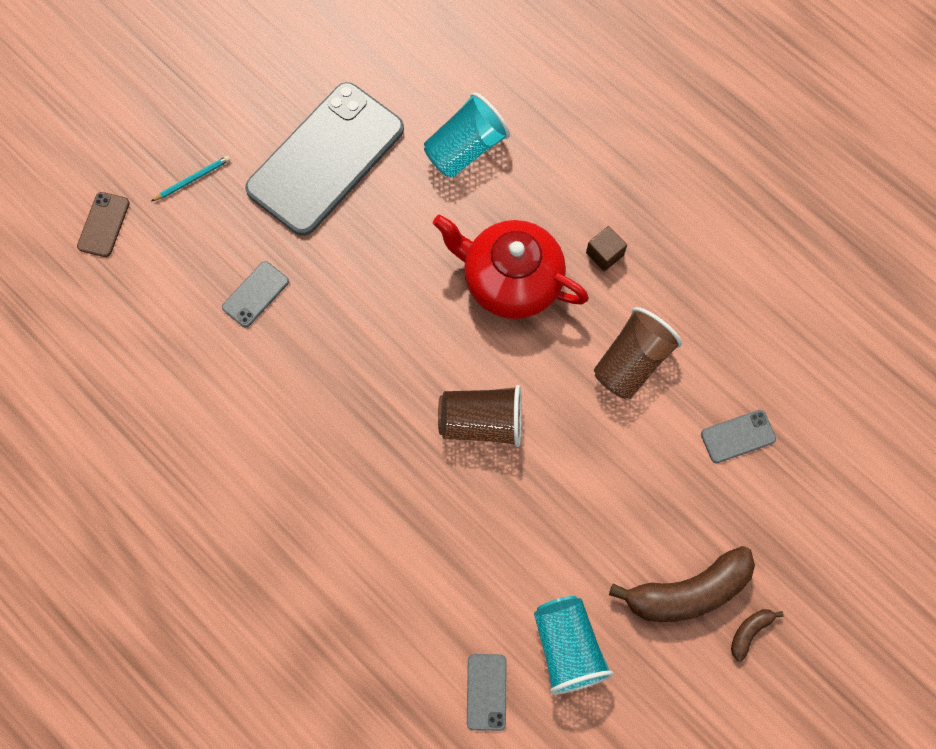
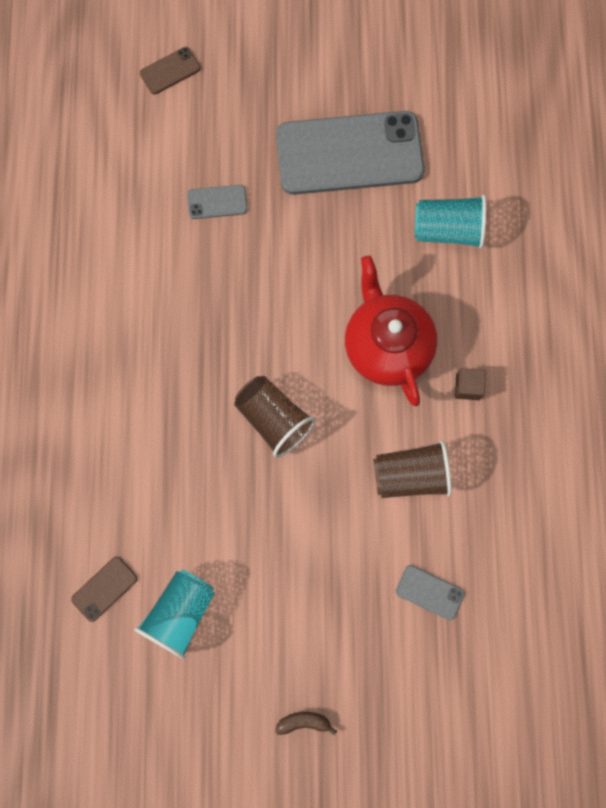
camera: 45 degrees right, 5 degrees up
(192, 179) = (252, 90): turquoise pencil -> none
(486, 692) = (104, 588): grey phone -> brown phone
(688, 591) = (291, 656): brown banana -> none

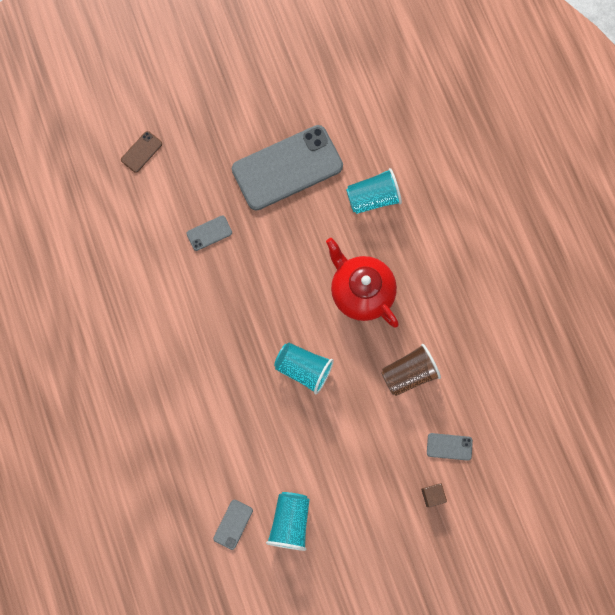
camera: 20 degrees left, 0 degrees up
(104, 588) = (233, 524): brown phone -> grey phone
(273, 419) = (303, 369): brown cup -> turquoise cup
(303, 722) = (398, 562): brown banana -> none
(468, 387) = (425, 300): brown cube -> brown cube (432, 495)

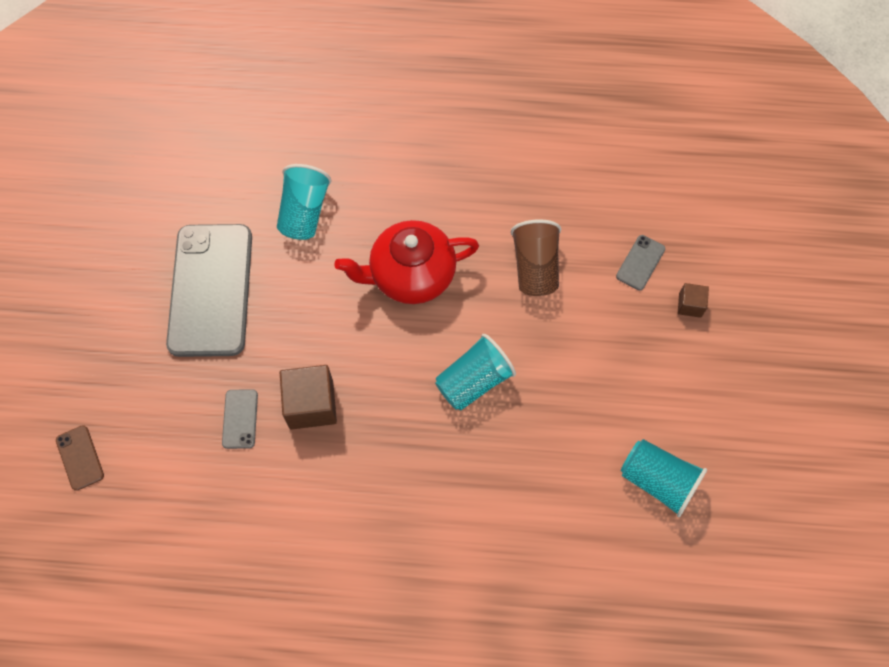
camera: 65 degrees left, 10 degrees down
(233, 524) = (633, 554): grey phone -> none
(239, 272) = (311, 404): none -> brown cube

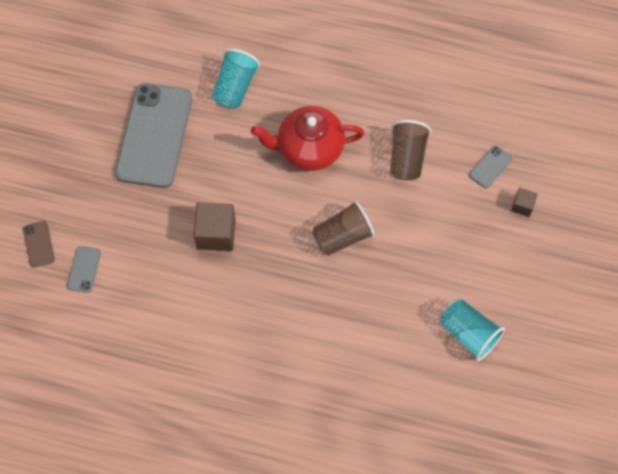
camera: 10 degrees right, 0 degrees up
(240, 419) = (161, 235): grey phone -> grey phone (84, 269)
(473, 381) = (342, 236): turquoise cup -> brown cup

